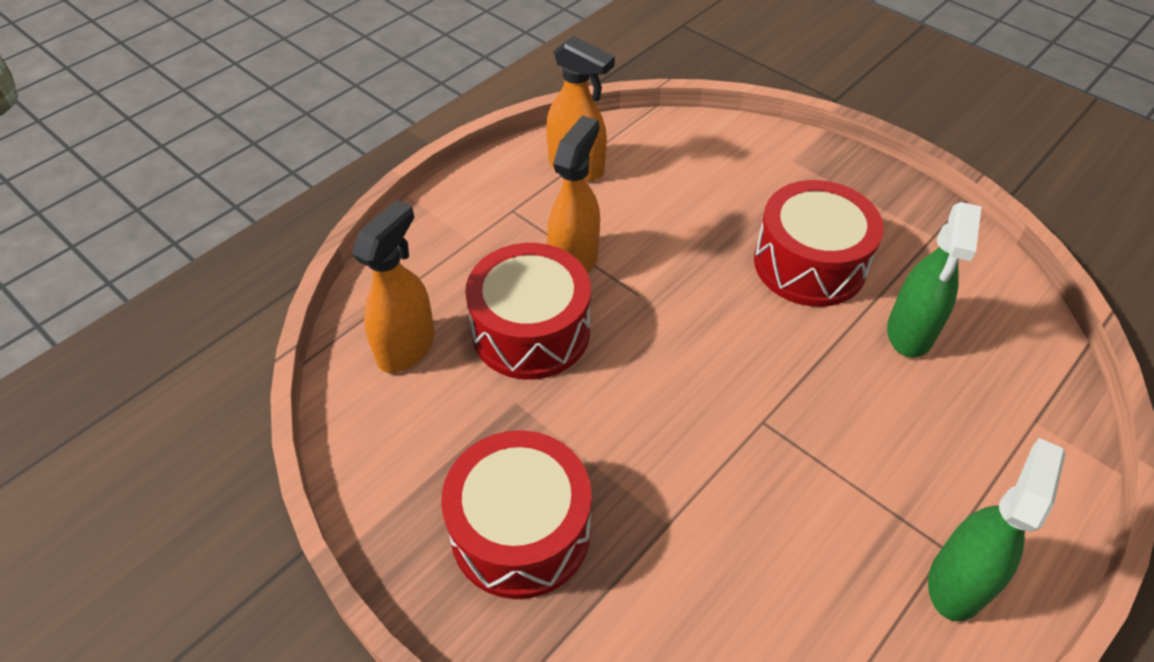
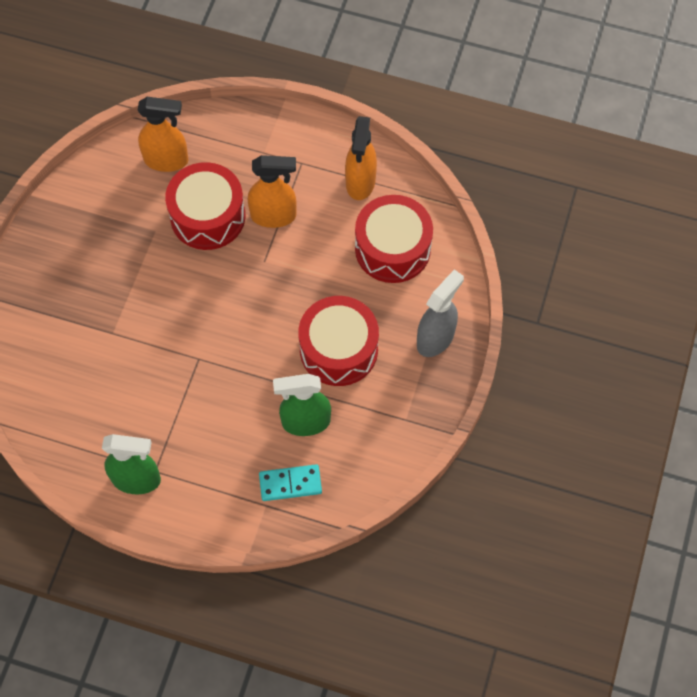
camera: 65 degrees right, 15 degrees up
(520, 531) = (79, 267): red drum -> red drum (392, 248)
(828, 175) = (435, 338): none -> grey spray bottle
(1005, 381) = (290, 484): none -> turquoise domino

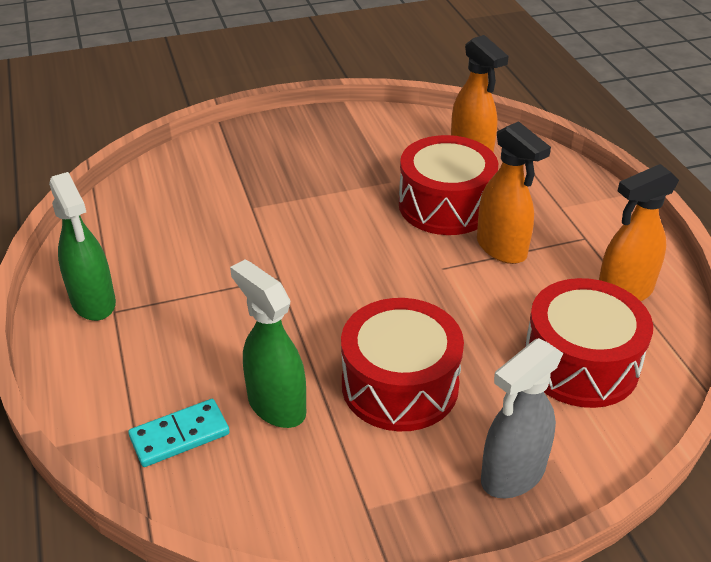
camera: 55 degrees right, 25 degrees down
(290, 484) = (180, 435): turquoise domino -> turquoise domino turned 75 degrees counterclockwise
(435, 338) = (512, 475): grey spray bottle -> grey spray bottle turned 135 degrees clockwise

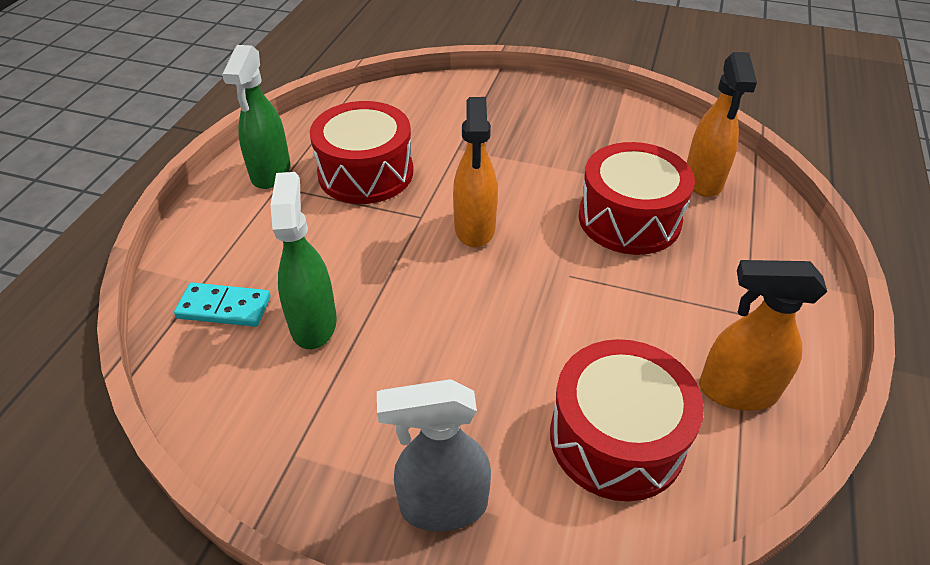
camera: 35 degrees right, 5 degrees up
(400, 385) = (427, 362): red drum -> red drum (365, 173)
(502, 248) = (646, 284): orange spray bottle -> orange spray bottle (474, 229)

